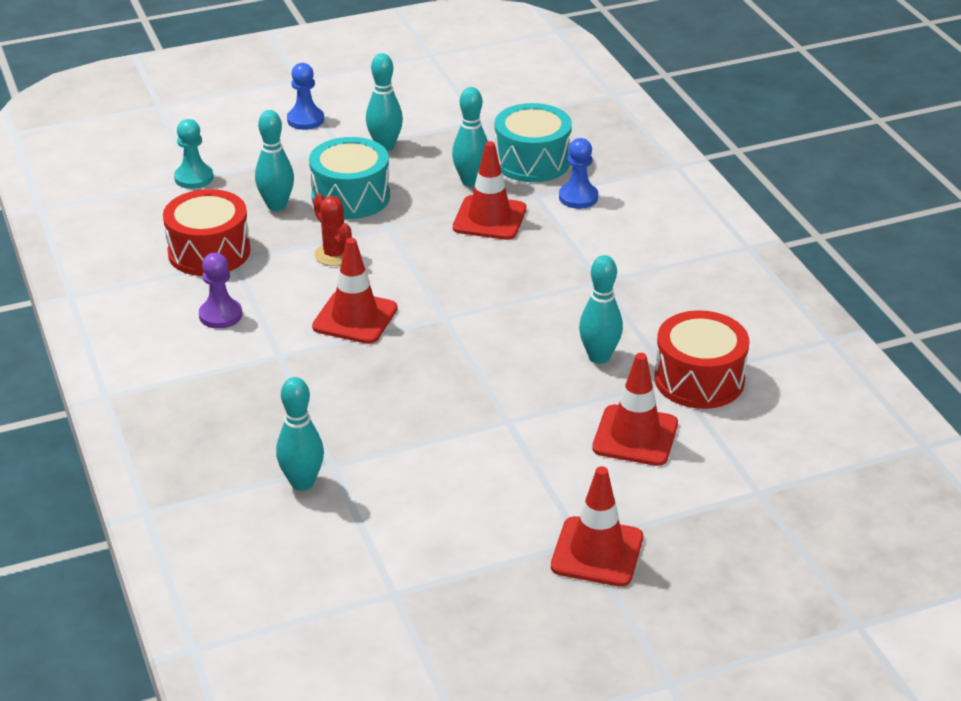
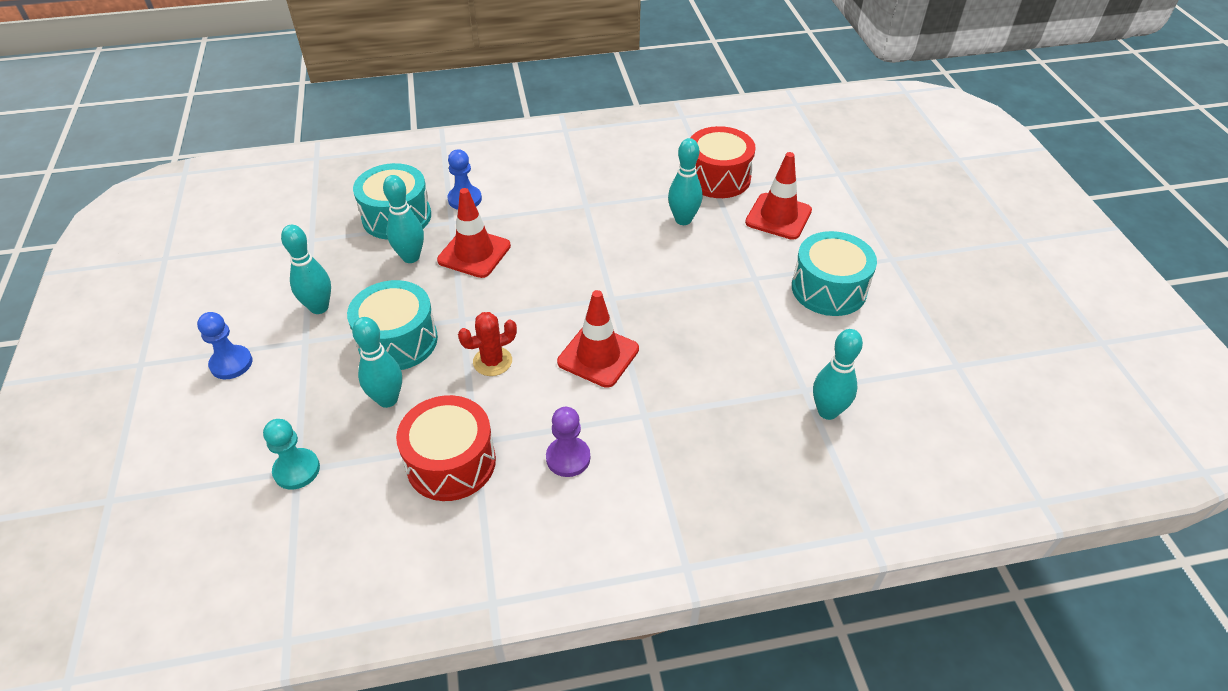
camera: 80 degrees left, 10 degrees up
(504, 482) = (828, 289): none -> turquoise drum
(597, 552) = (903, 253): red traffic cone -> none

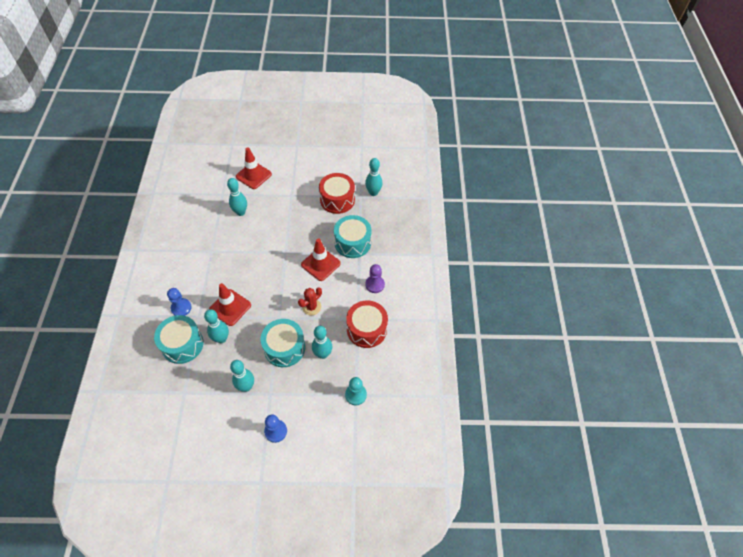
camera: 80 degrees left, 10 degrees up
(492, 361) = (311, 307): red cactus -> red cactus turned 60 degrees clockwise
(718, 177) = (214, 191): red drum -> red drum (337, 200)
(828, 289) = (307, 172): turquoise drum -> turquoise drum (352, 243)

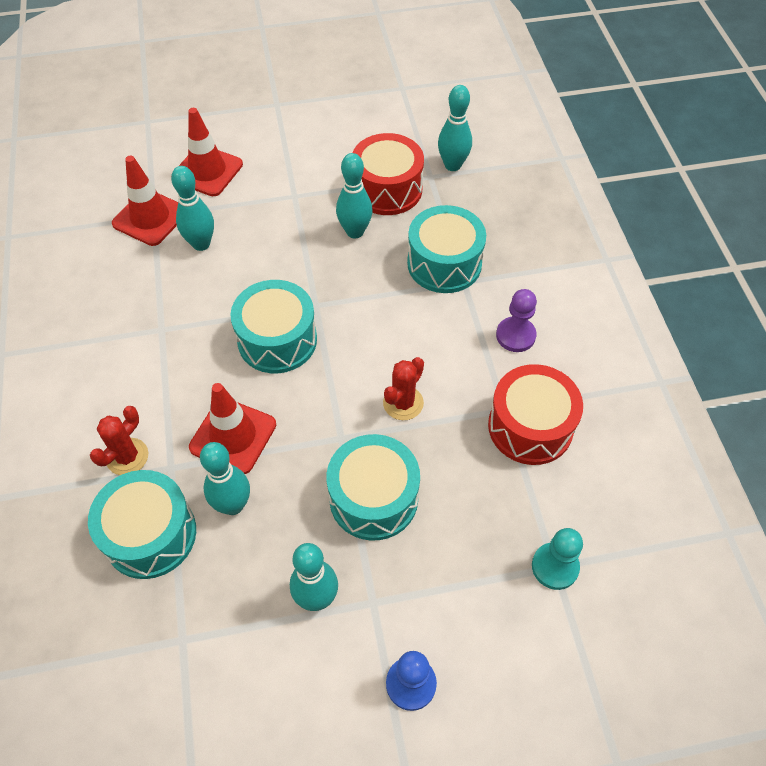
camera: 10 degrees left, 0 degrees up
(181, 308) = (127, 457): blue pawn -> red cactus
(263, 266) = (277, 340): none -> turquoise drum
(320, 264) = (394, 315): red traffic cone -> red traffic cone (150, 218)
(323, 354) = (458, 495): turquoise bowling pin -> turquoise bowling pin (355, 232)

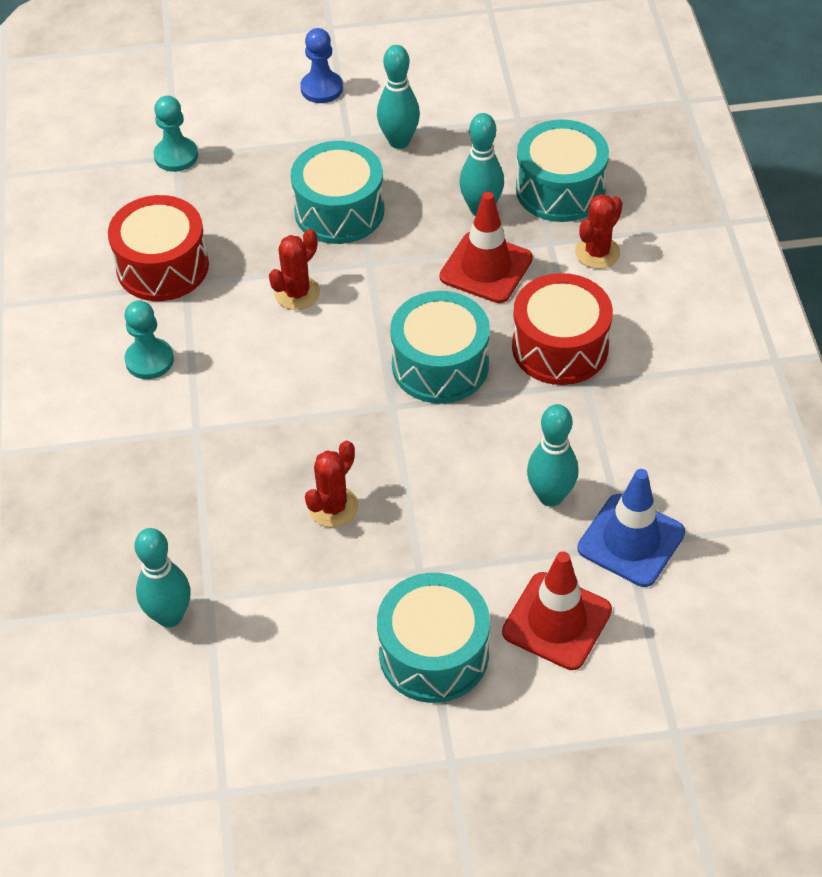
camera: 175 degrees left, 5 degrees down
(150, 218) = (631, 540): red traffic cone -> blue traffic cone
(355, 232) = (333, 507): turquoise bowling pin -> red cactus
(387, 189) = (278, 576): red drum -> red drum (560, 347)
(444, 263) = (217, 455): turquoise drum -> turquoise drum (434, 653)
(515, 335) = (149, 360): purple pawn -> turquoise pawn

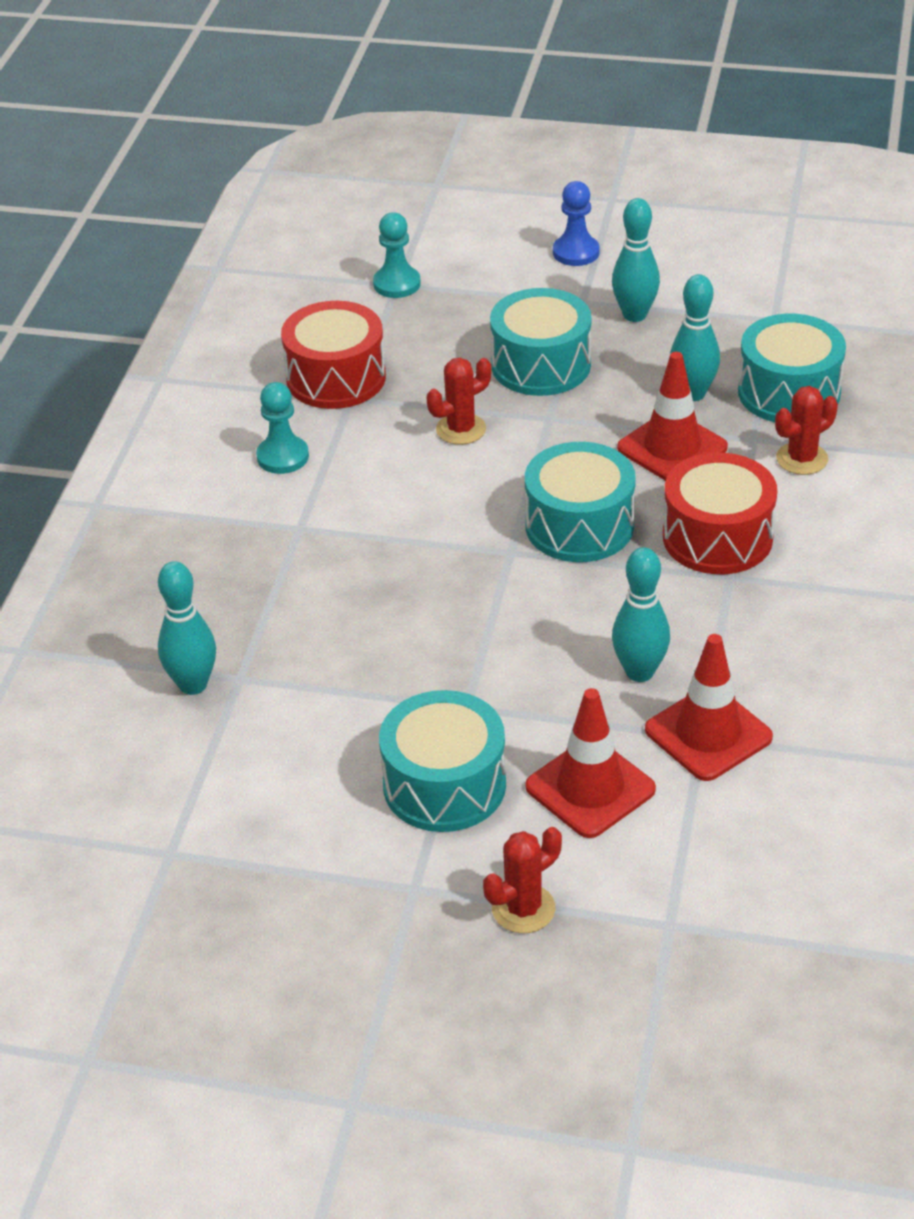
camera: 20 degrees right, 10 degrees down
(333, 507) = (404, 628): red cactus -> red cactus (523, 909)
(631, 540) = (708, 734): blue traffic cone -> red traffic cone

